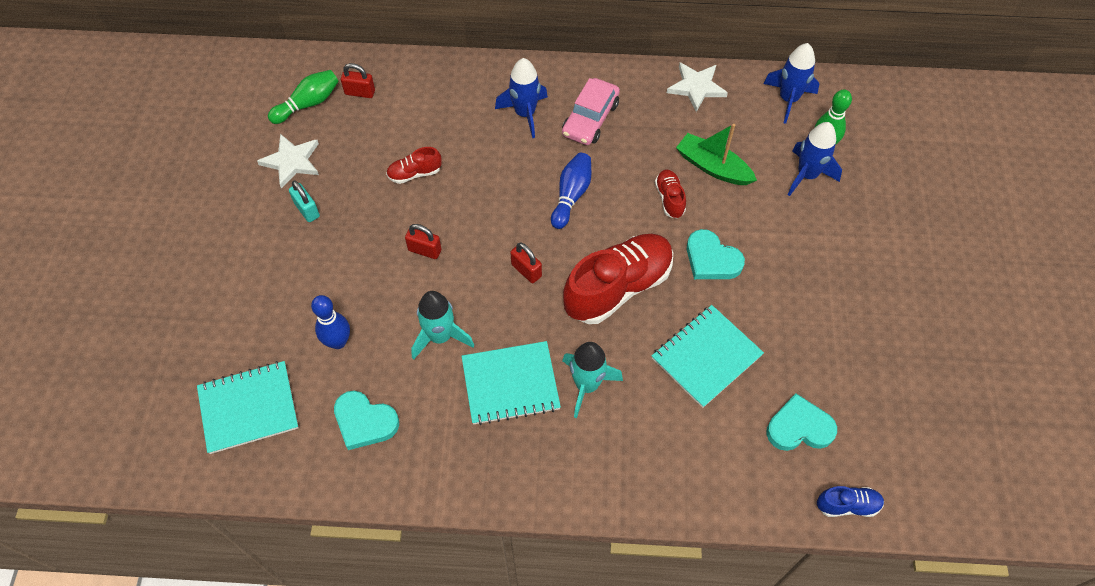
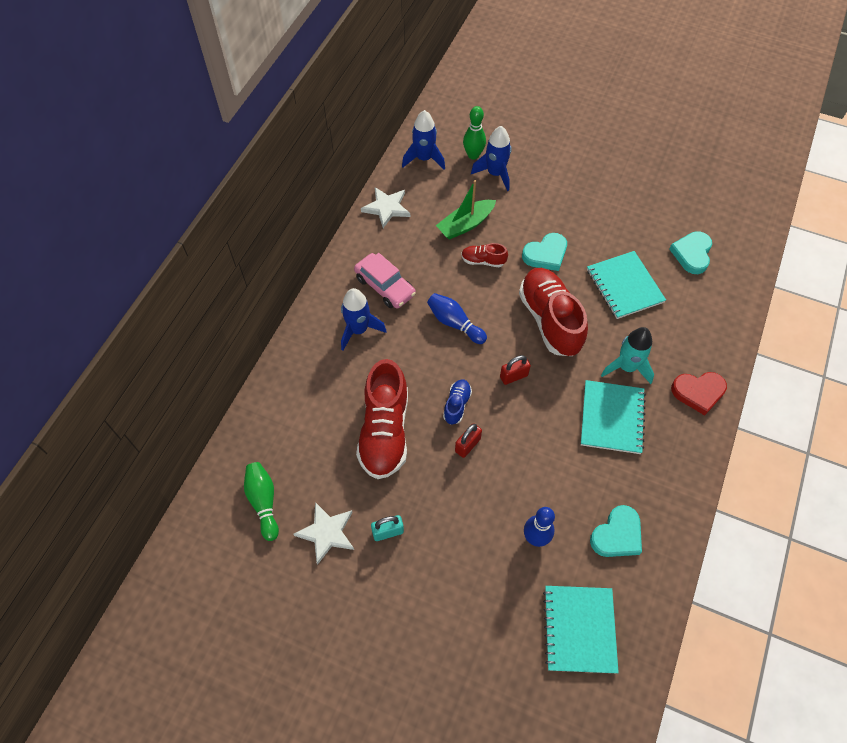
camera: 70 degrees left, 0 degrees up
(360, 92) = (272, 453): red padlock -> none
(414, 173) = (384, 431): red shoe -> red shoe, size x2.17
(440, 337) = (555, 456): turquoise rocket -> none
(583, 475) = (698, 392): none -> red heart
(847, 505) = (752, 250): blue shoe -> blue shoe (457, 405)

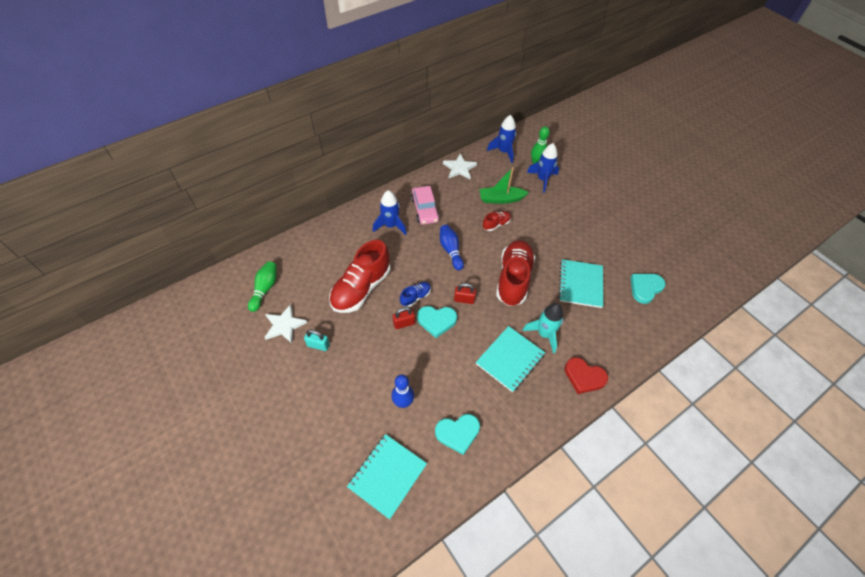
camera: 30 degrees right, 5 degrees down
(483, 261) = (496, 224): red shoe -> red shoe turned 105 degrees clockwise
(545, 254) = (540, 240): turquoise heart -> turquoise heart (436, 321)

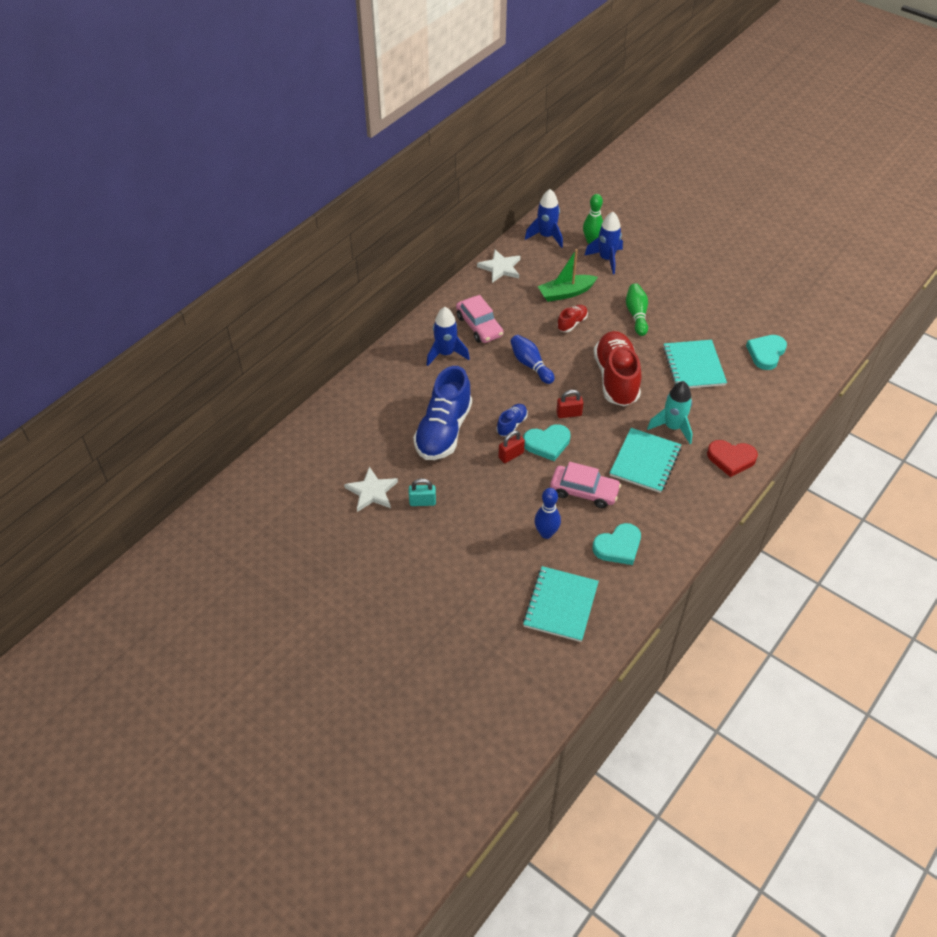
camera: 15 degrees left, 5 degrees down
(265, 289) = (327, 459): green bowling pin -> green bowling pin (636, 315)
(361, 288) = (443, 431): red shoe -> blue shoe
(449, 372) = (584, 491): none -> pink car

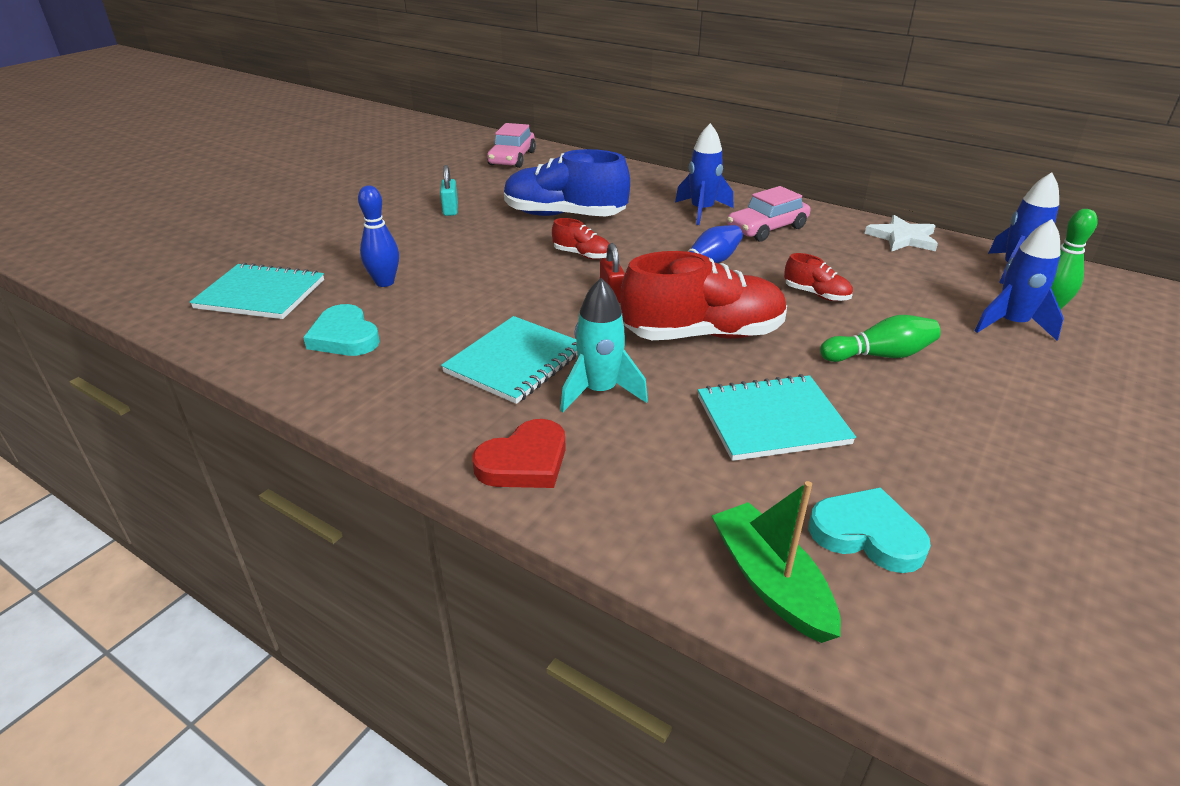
camera: 85 degrees right, 15 degrees down
(372, 491) = (468, 186): white star -> none
(511, 455) = (525, 256): red padlock -> none
(512, 424) = (582, 255): blue shoe -> red shoe
(547, 443) = (549, 280): turquoise heart -> none
(566, 293) = (886, 288): green boat -> green boat (770, 582)
(584, 491) = (456, 308): pink car -> pink car (512, 158)
(645, 462) = (515, 362): turquoise notebook -> turquoise notebook turned 75 degrees counterclockwise
(731, 459) = (524, 462): red heart -> red heart turned 135 degrees counterclockwise

